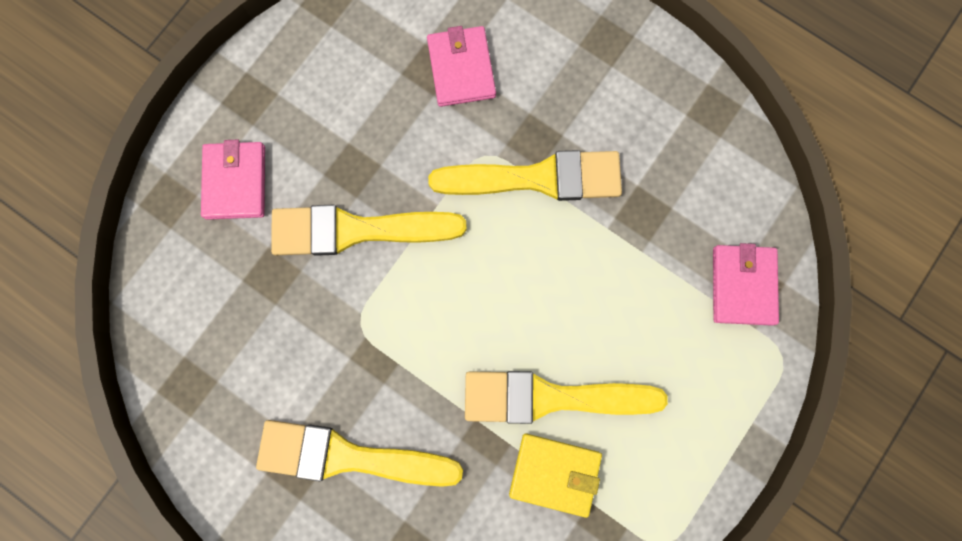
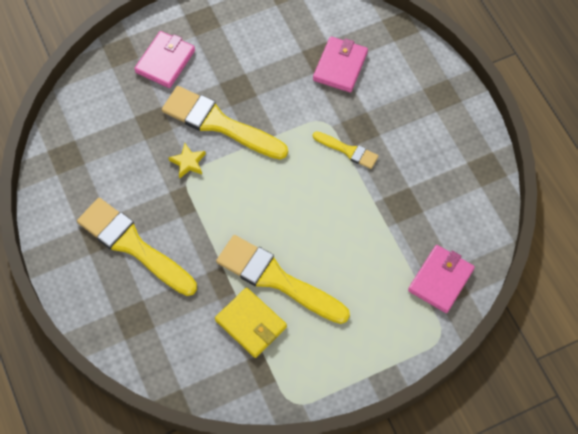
camera: 30 degrees right, 15 degrees down
(349, 305) = (188, 162): none -> yellow star
(537, 178) = (348, 151): yellow brush -> yellow brush, size x0.51

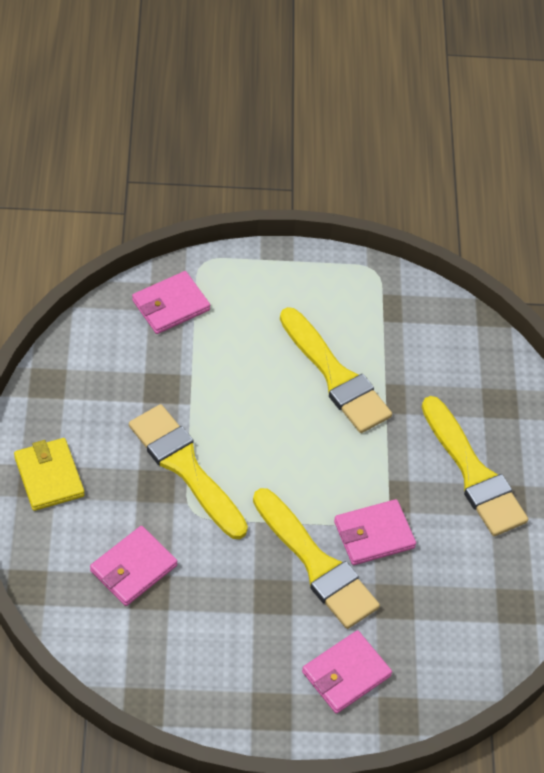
camera: 160 degrees left, 10 degrees down
(188, 162) = (374, 535): yellow star -> pink wallet
(251, 324) = (382, 349): yellow wallet -> yellow wallet (49, 476)
(348, 151) = (185, 467): yellow brush -> yellow brush, size x1.96

